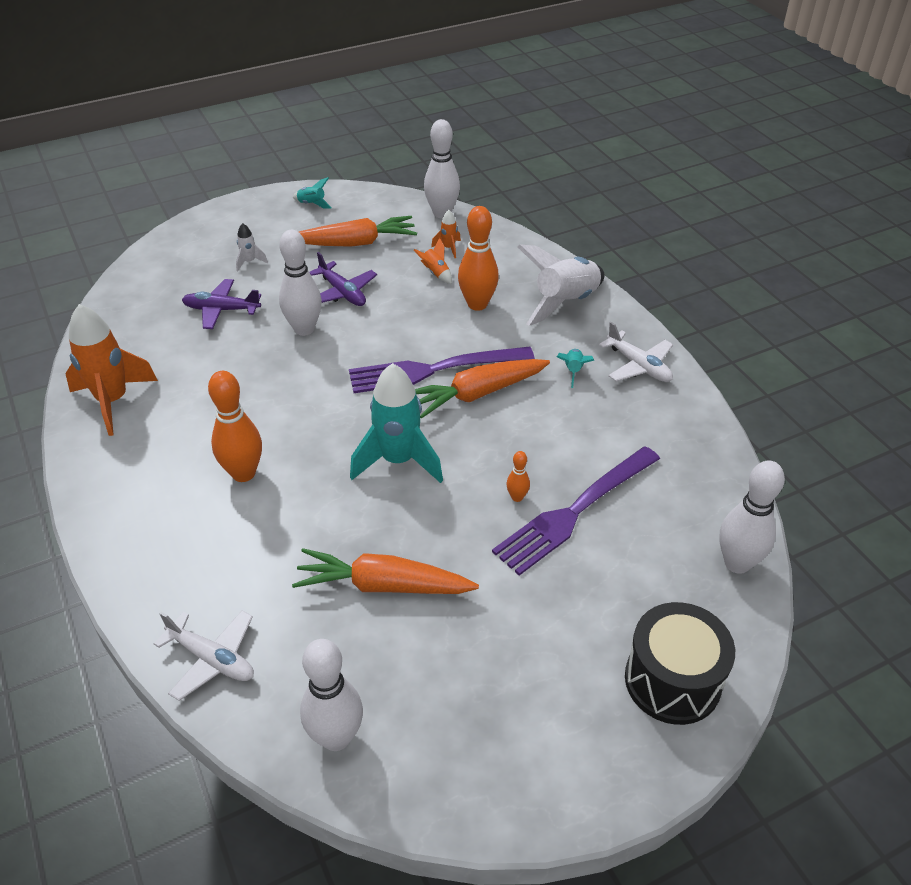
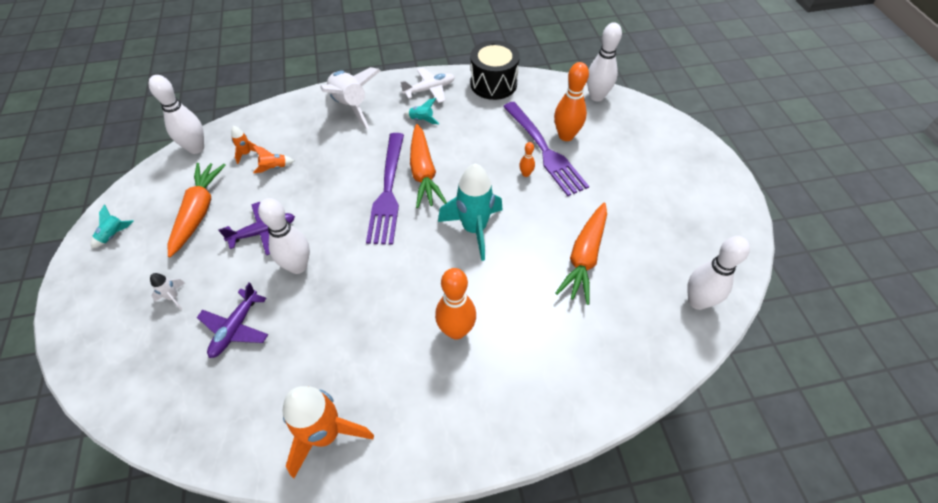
camera: 75 degrees left, 10 degrees up
(212, 659) = (632, 368): white plane -> none
(477, 304) = (326, 152): orange bowling pin -> orange bowling pin (566, 136)
(672, 680) = (668, 143): black drum -> black drum (493, 84)

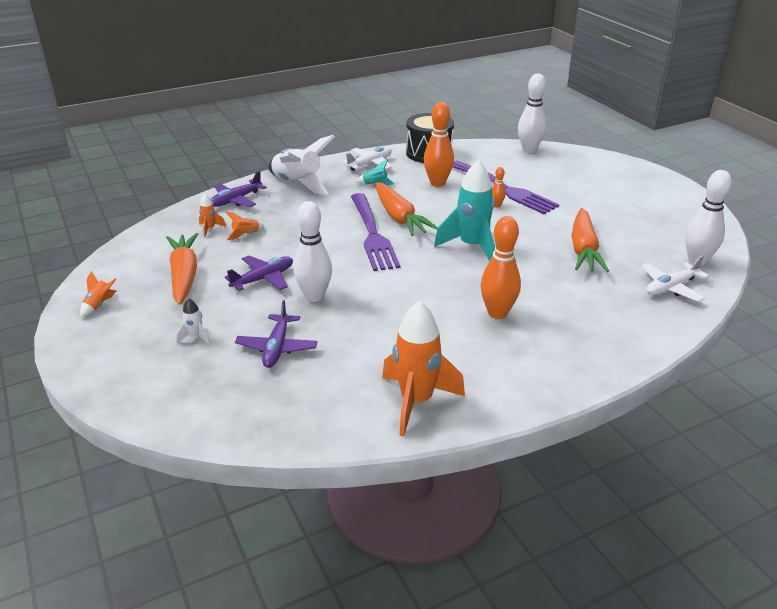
camera: 15 degrees left, 20 degrees down
(114, 235) = (99, 305): turquoise rocket -> orange rocket
(196, 148) = (152, 232): white bowling pin -> none
(286, 118) = (236, 200): none -> purple plane
(566, 136) = (517, 177): orange bowling pin -> orange bowling pin (437, 183)
(650, 335) = (671, 287): none -> white plane

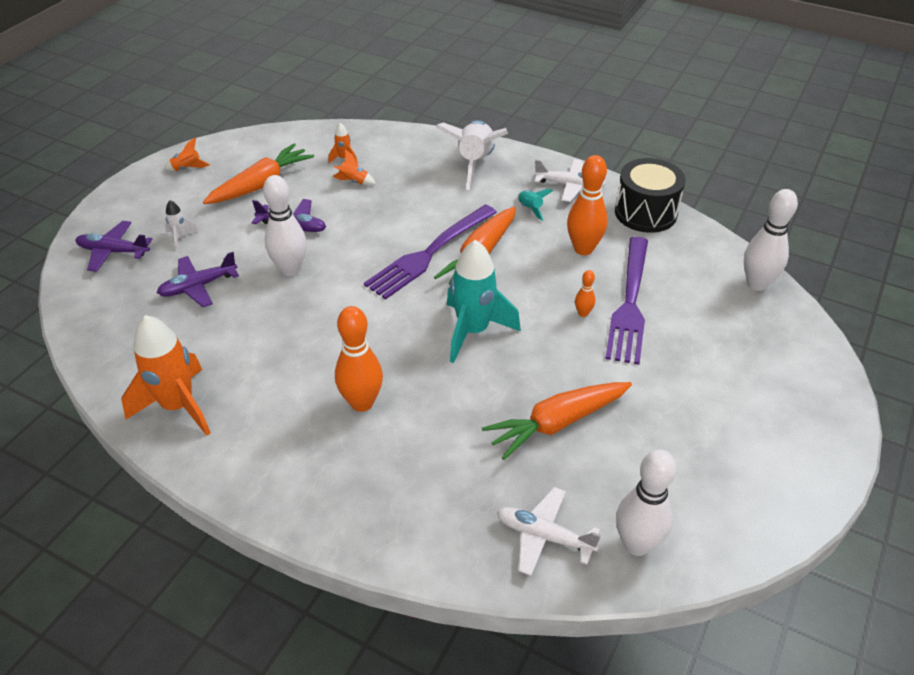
camera: 55 degrees right, 10 degrees up
(236, 200) = (406, 146): purple plane -> purple plane (113, 251)

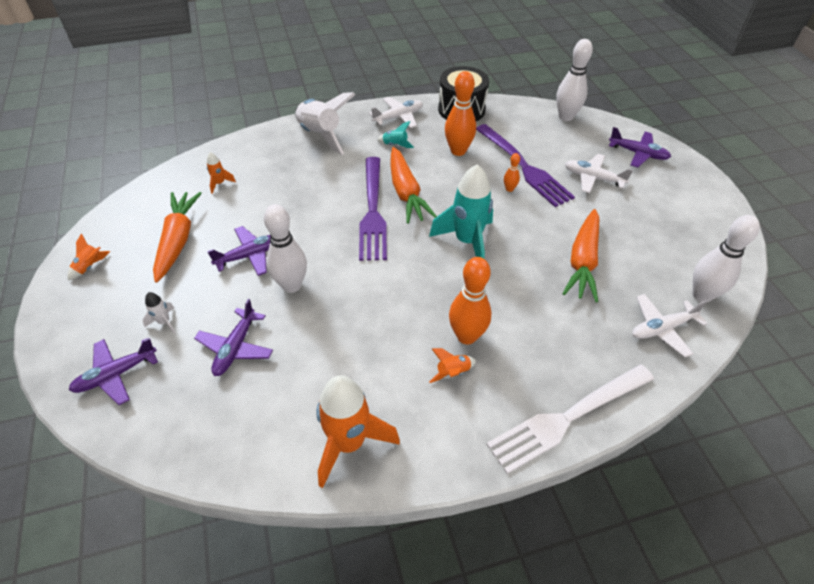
camera: 45 degrees left, 5 degrees up
(348, 526) = (568, 418): none -> white fork
(354, 181) = (251, 195): orange rocket -> orange rocket (452, 372)
(691, 360) = (593, 178): none -> white plane
(788, 370) = (638, 154): none -> purple plane

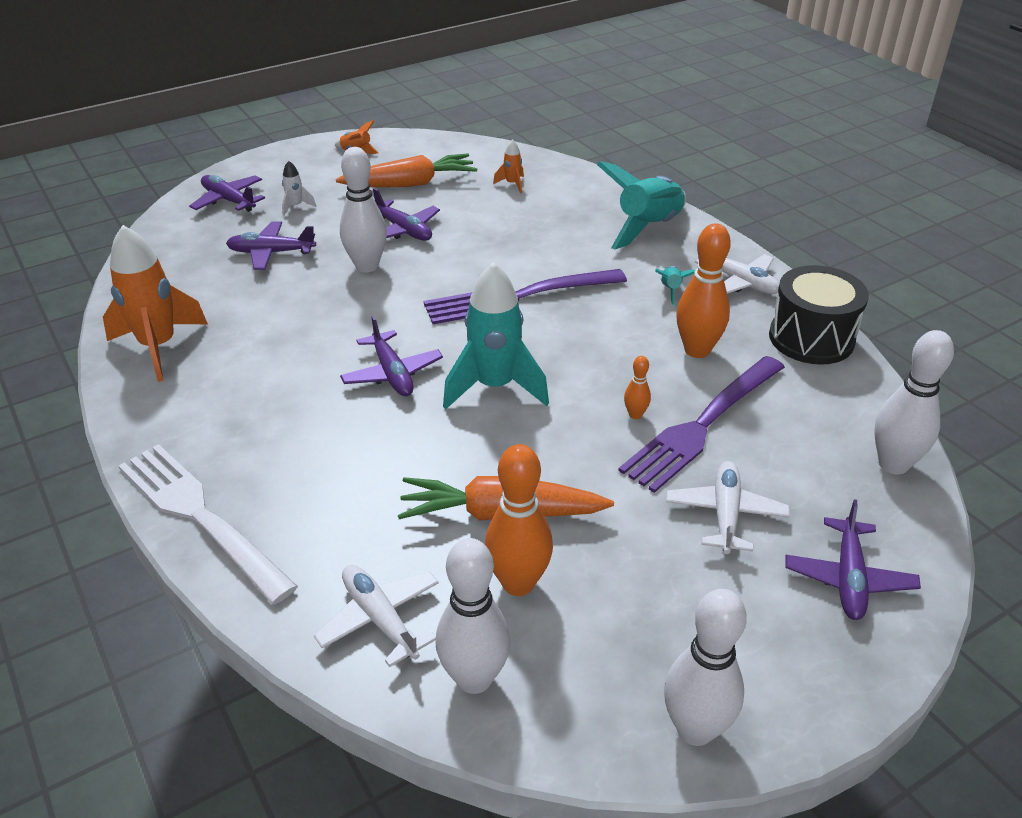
camera: 75 degrees right, 10 degrees down
(320, 135) = (648, 228): white rocket -> turquoise rocket
(406, 192) = (571, 317): orange carrot -> none
(437, 290) = (392, 374): none -> purple plane
(452, 372) = (260, 406): orange rocket -> none
(466, 336) = (320, 410): orange bowling pin -> orange bowling pin (518, 583)
(725, 225) = (695, 729): none -> white bowling pin

